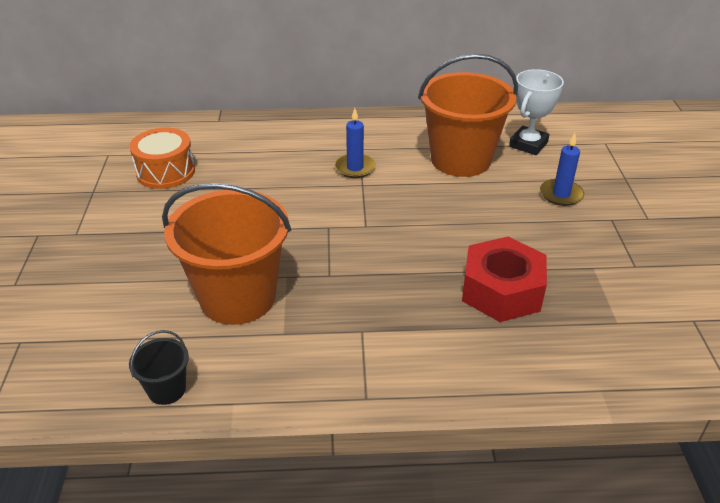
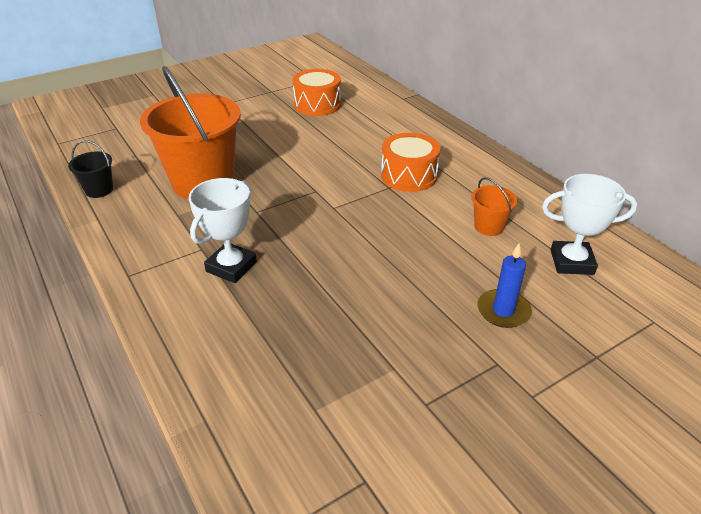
camera: 60 degrees right, 0 degrees up
(355, 168) = (409, 176): blue candle -> orange drum
(407, 318) = (231, 267): none -> white trophy
(460, 159) = (489, 227): orange bucket -> orange bucket, size x0.43
(501, 291) = (305, 311): red nut -> none

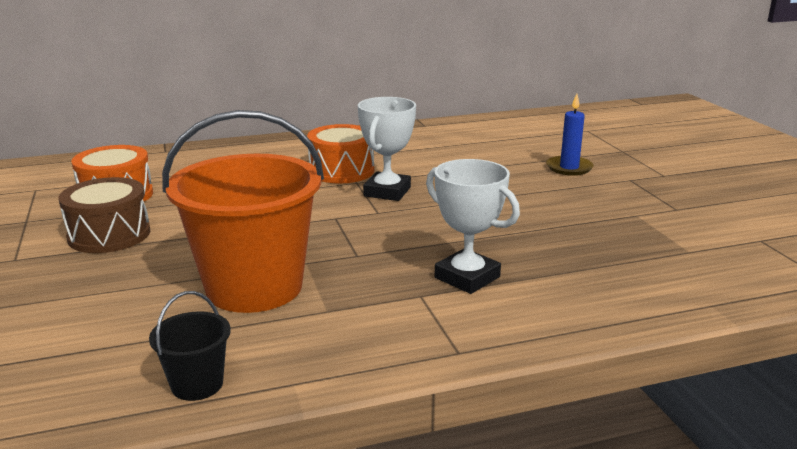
camera: 75 degrees left, 15 degrees down
(261, 119) = (109, 235): none -> brown drum
(489, 227) = (452, 154): orange bucket -> none
(571, 262) = (513, 138): white trophy -> white trophy (387, 192)

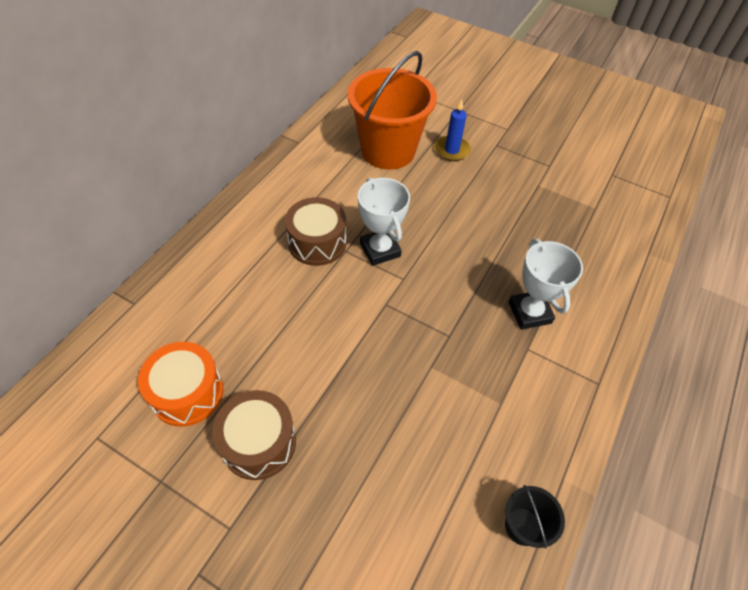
camera: 45 degrees left, 30 degrees up
(254, 287) = (435, 416): orange bucket -> orange bucket (388, 151)
(341, 171) = (317, 242): orange drum -> brown drum
(467, 277) = (529, 312): white trophy -> white trophy turned 75 degrees clockwise

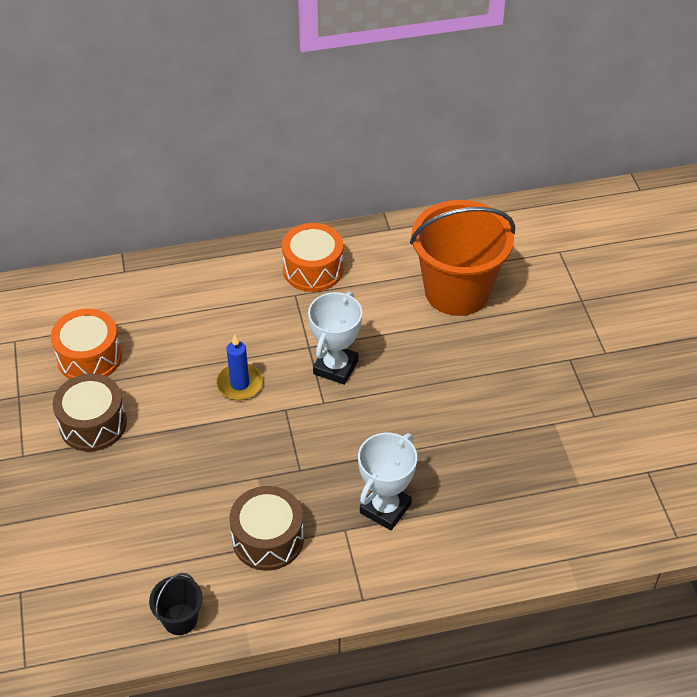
camera: 50 degrees right, 5 degrees down
(281, 199) = (313, 269): none -> orange drum
(317, 242) = (296, 324): brown drum -> brown drum (268, 539)
(451, 150) = (517, 332): blue candle -> blue candle (240, 384)

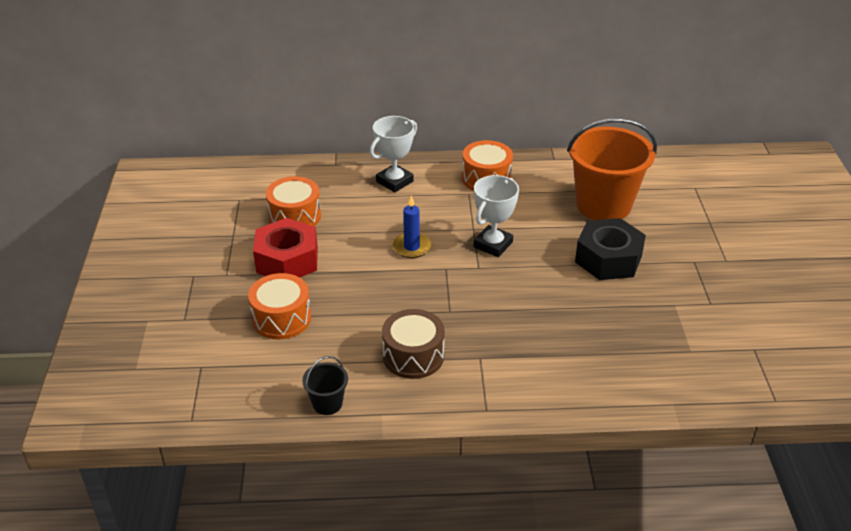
camera: 10 degrees right, 10 degrees down
(93, 424) = (287, 260): brown drum -> red nut
(103, 509) = (281, 318): none -> orange drum
(385, 508) = (517, 347): white trophy -> white trophy (394, 181)
(472, 369) = (608, 259): none -> black nut

